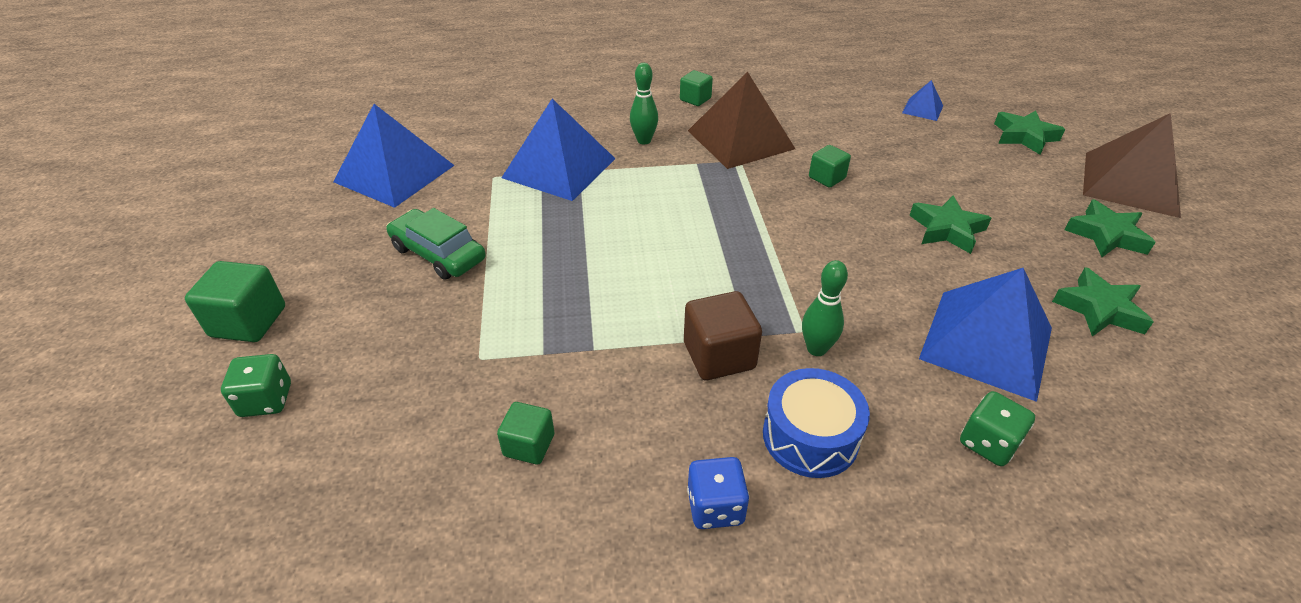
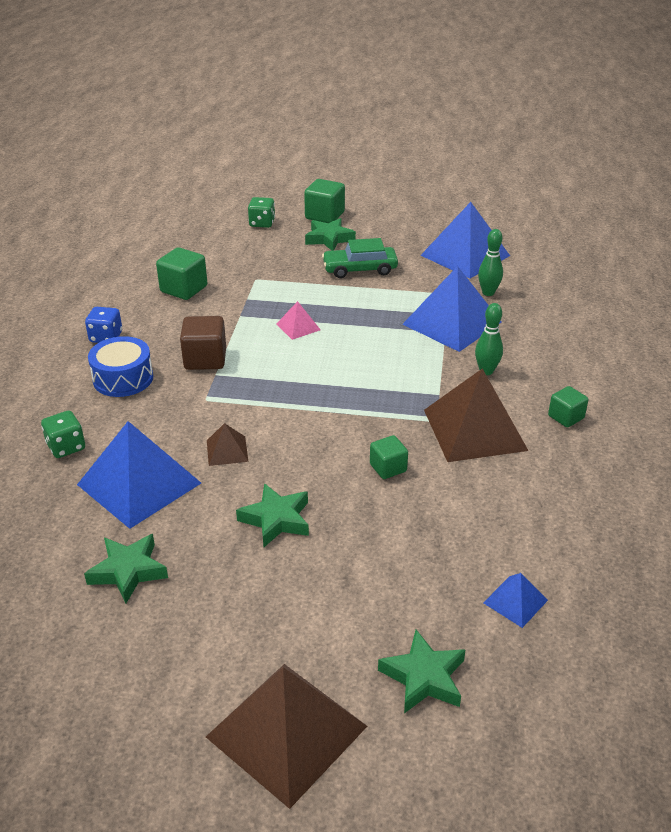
camera: 105 degrees right, 5 degrees down
(438, 254) = (360, 269): green car -> green car turned 150 degrees counterclockwise
(529, 445) = (184, 289): green cube -> green cube, size x1.59
(605, 283) = (298, 327): none -> pink pyramid
(816, 349) = (185, 400): green bowling pin -> green bowling pin (488, 293)
(880, 286) = (227, 450): none -> brown pyramid
(1106, 235) = (212, 641): green star -> green star (329, 239)

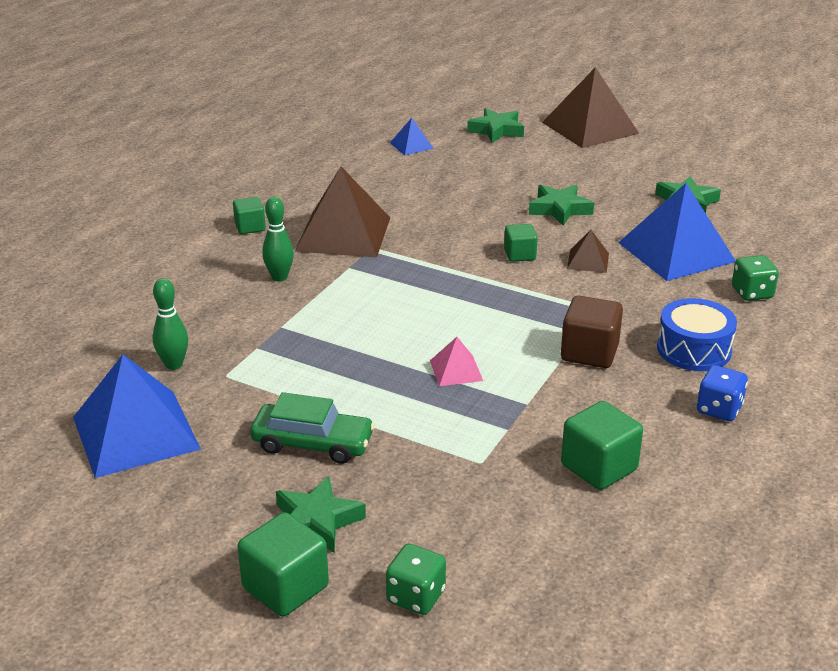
camera: 160 degrees left, 5 degrees down
(388, 468) = (445, 223): green cube -> green cube (520, 255)
(452, 323) = (262, 335): blue pyramid -> none

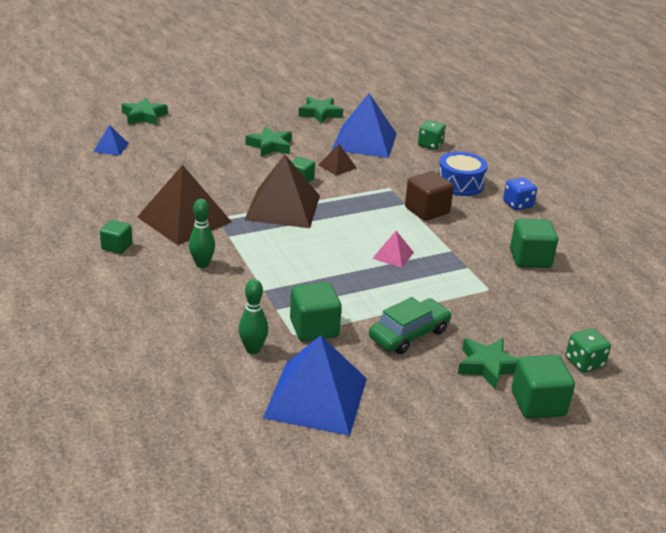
camera: 55 degrees left, 0 degrees up
(250, 382) = (314, 328): none -> green cube
(590, 127) = (193, 93): brown pyramid -> brown pyramid (283, 207)

